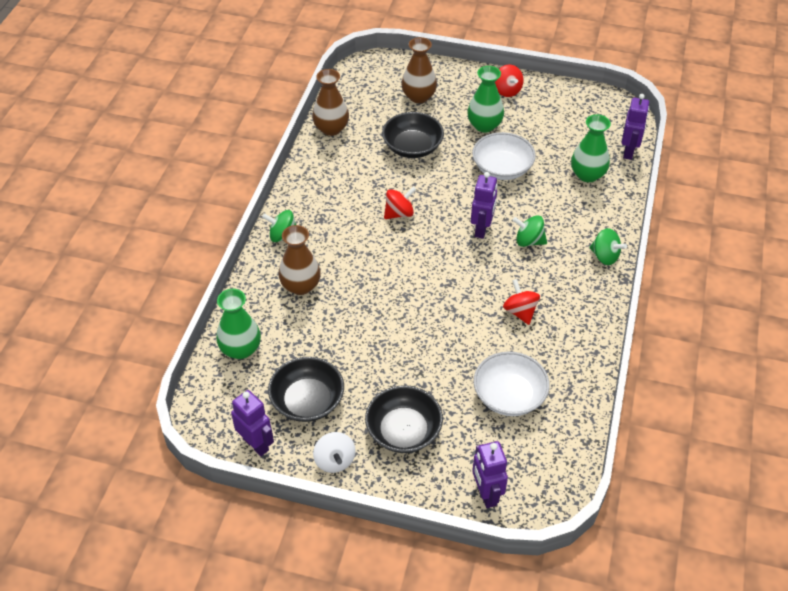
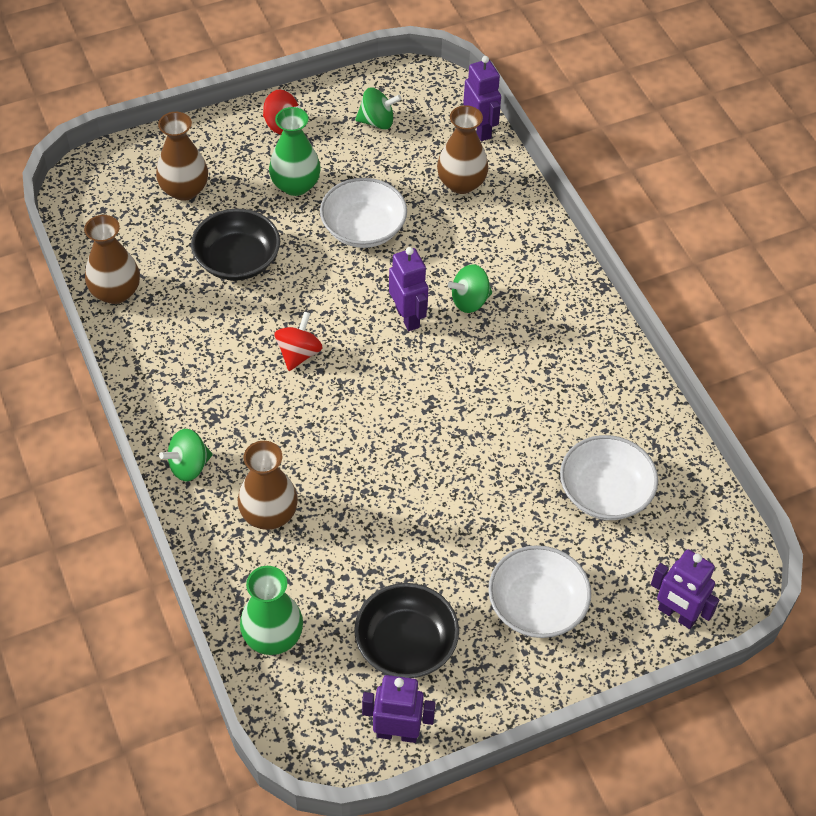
camera: 40 degrees left, 5 degrees up
(335, 461) = (497, 689): white spinning top -> none
(403, 431) = (537, 605): black bowl -> white bowl
(520, 311) = (533, 390): red spinning top -> none
(587, 175) = (461, 183): green vase -> brown vase
(605, 256) = (561, 271): green spinning top -> green spinning top (377, 122)

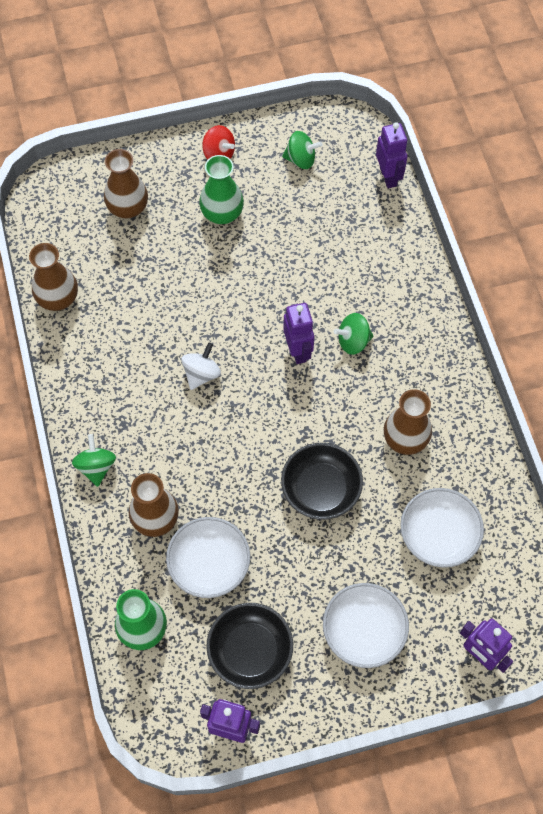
camera: 10 degrees right, 10 degrees up
(189, 466) = (96, 467): green spinning top -> green spinning top turned 105 degrees clockwise
(237, 260) = (163, 280): black bowl -> black bowl (321, 489)
(299, 353) = (201, 374): red spinning top -> white spinning top
(363, 228) = (273, 262): white bowl -> white bowl (209, 564)
(461, 183) = (364, 227): brown vase -> brown vase (405, 439)

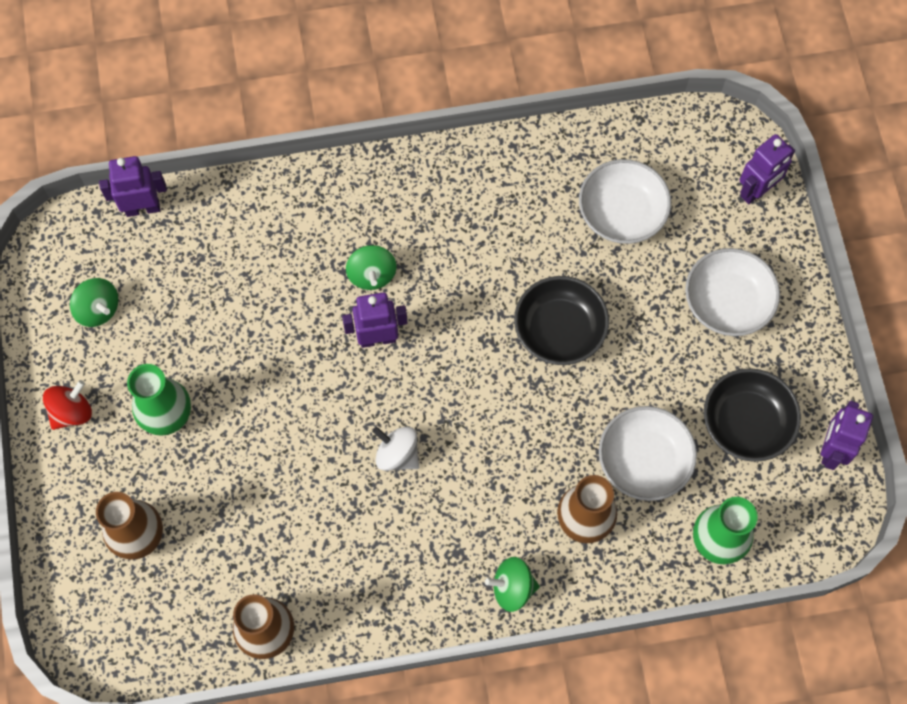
camera: 85 degrees left, 5 degrees up
(301, 159) = (98, 309): green spinning top -> green spinning top turned 120 degrees clockwise
(405, 439) = (504, 233): brown vase -> none

